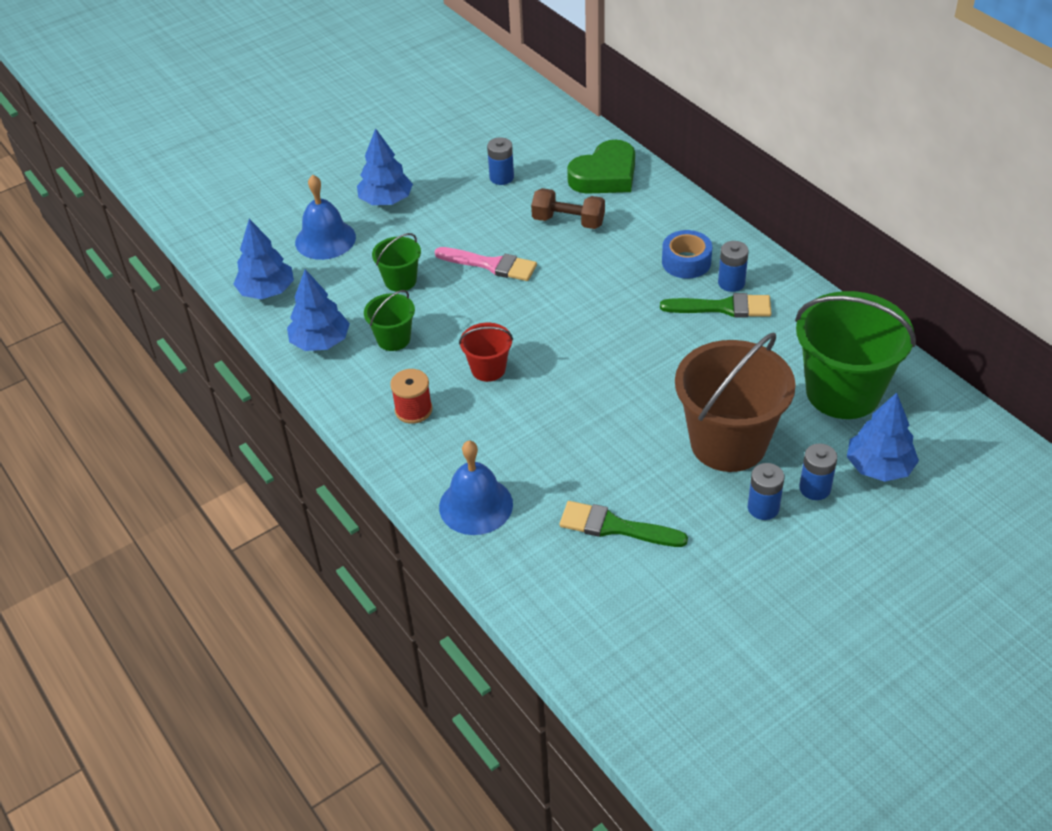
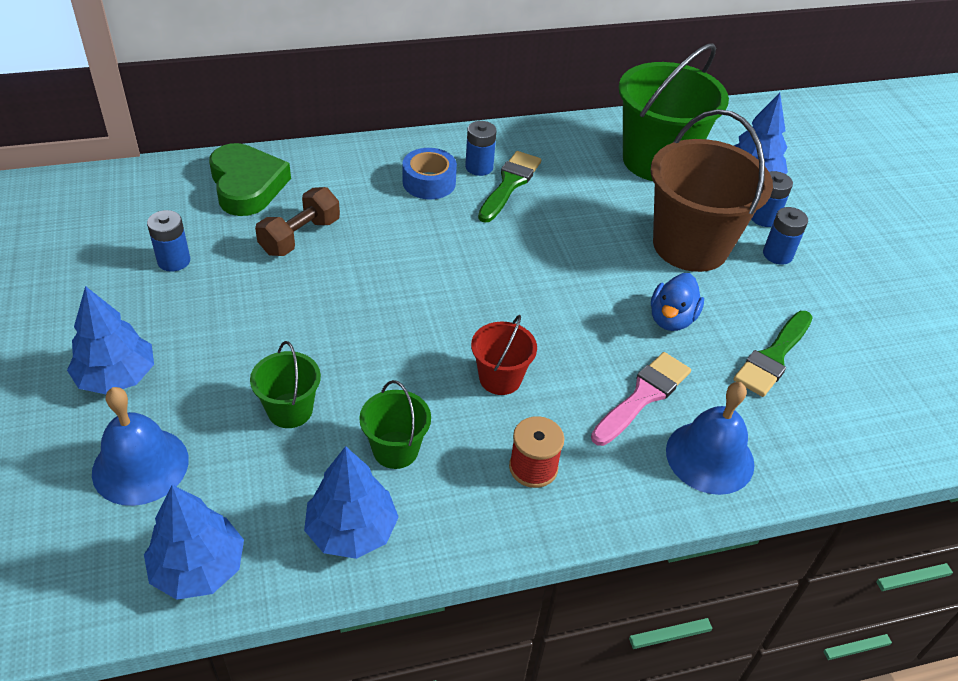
camera: 75 degrees left, 0 degrees up
(491, 265) = (324, 320): pink brush -> pink brush (643, 396)
(619, 451) = (671, 319): none -> blue duck

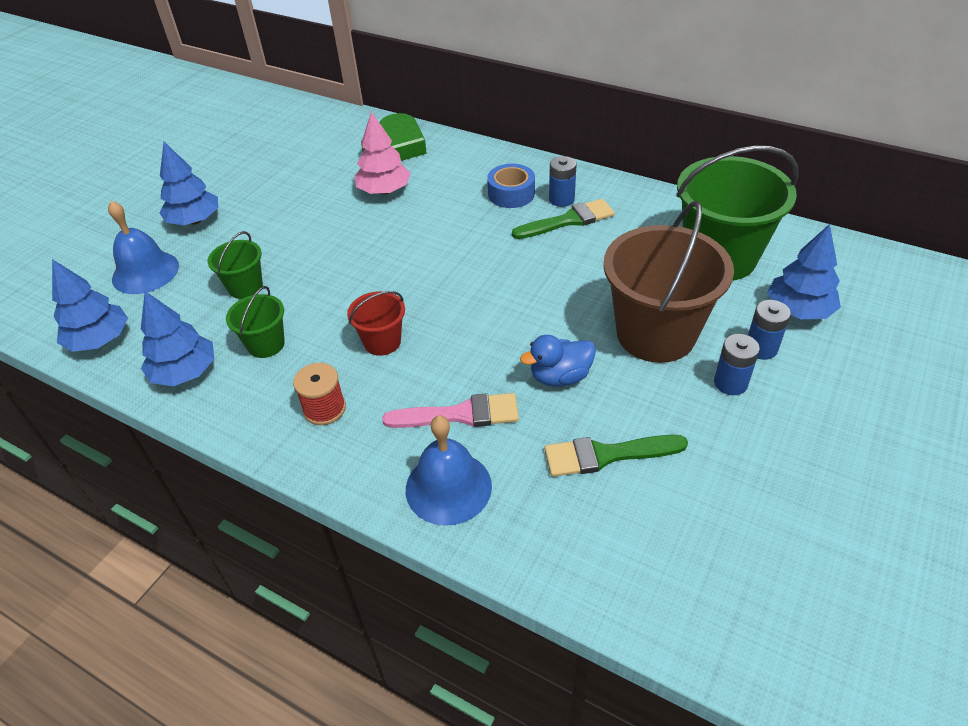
camera: 50 degrees right, 0 degrees up
(174, 261) = (300, 172): blue battery -> none
(300, 236) = (384, 191): brown dumbbell -> pink tree

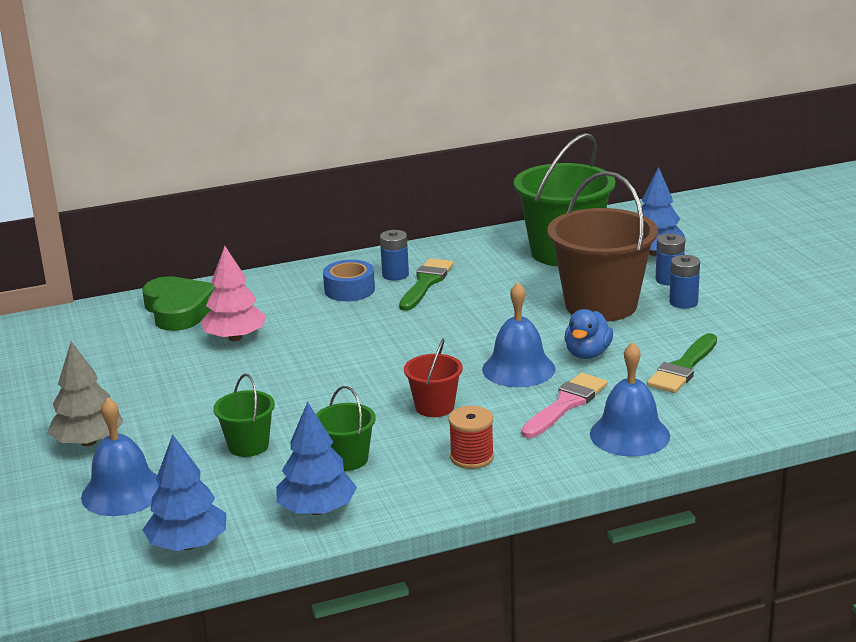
camera: 50 degrees left, 20 degrees down
(194, 220) = (88, 442): blue tree -> grey tree
(489, 351) = (518, 369): none -> blue bell

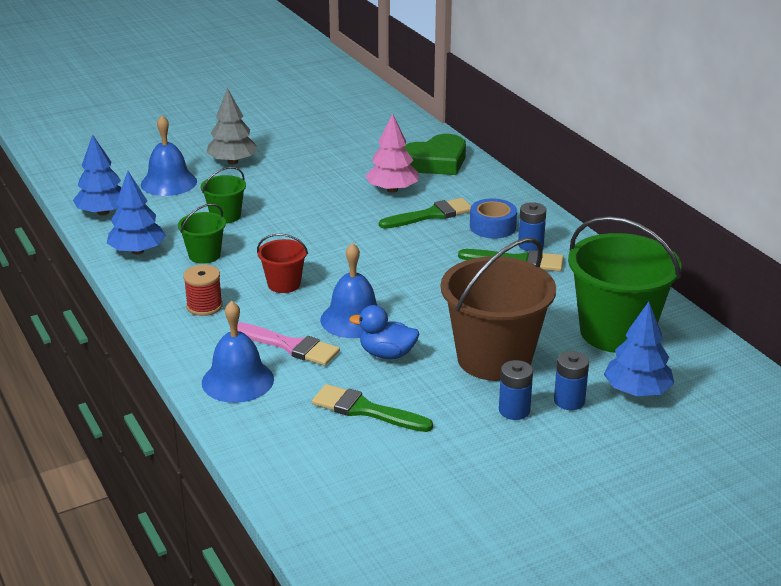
camera: 80 degrees right, 5 degrees up
(308, 319) = (431, 215): none -> green brush

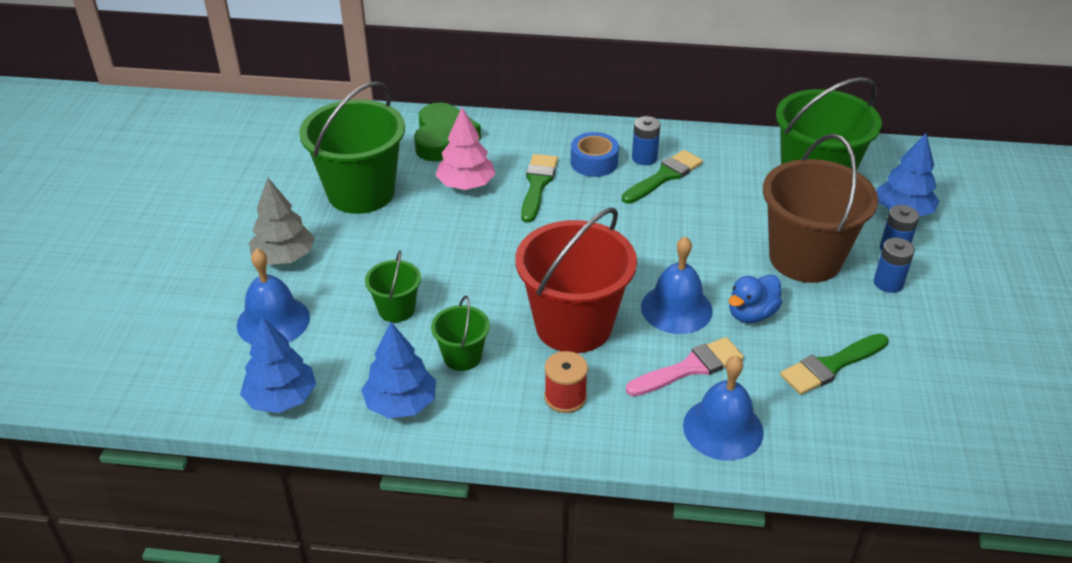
camera: 55 degrees left, 10 degrees up
(284, 284) = (573, 325): red bucket -> red bucket, size x2.08
(331, 159) = (361, 193): none -> green bucket

